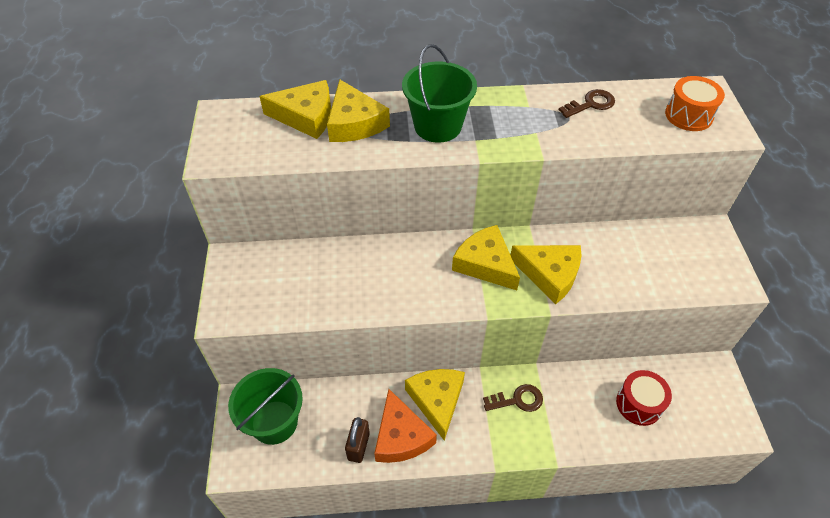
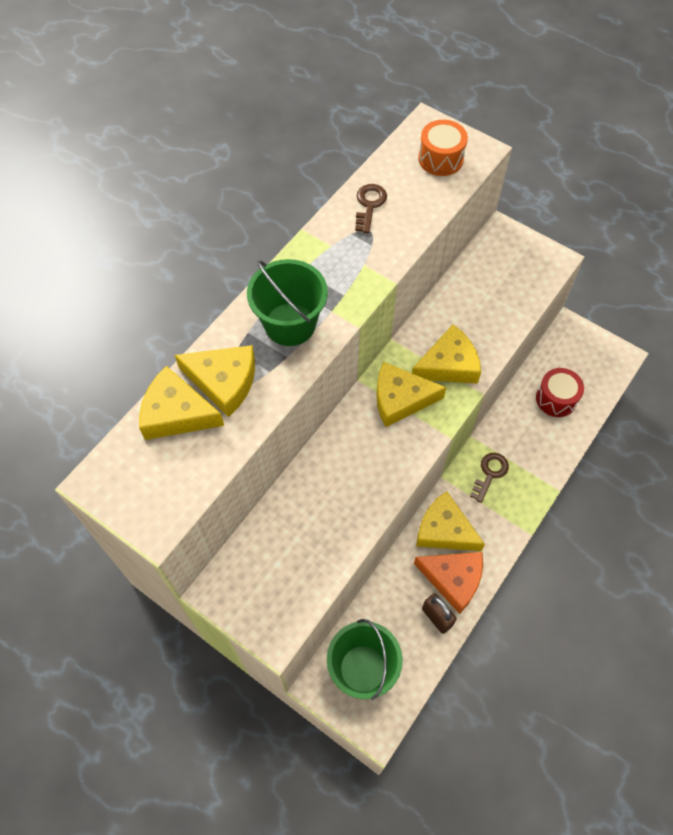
camera: 50 degrees left, 10 degrees up
(306, 116) = (176, 413): yellow cheese -> yellow cheese turned 120 degrees counterclockwise

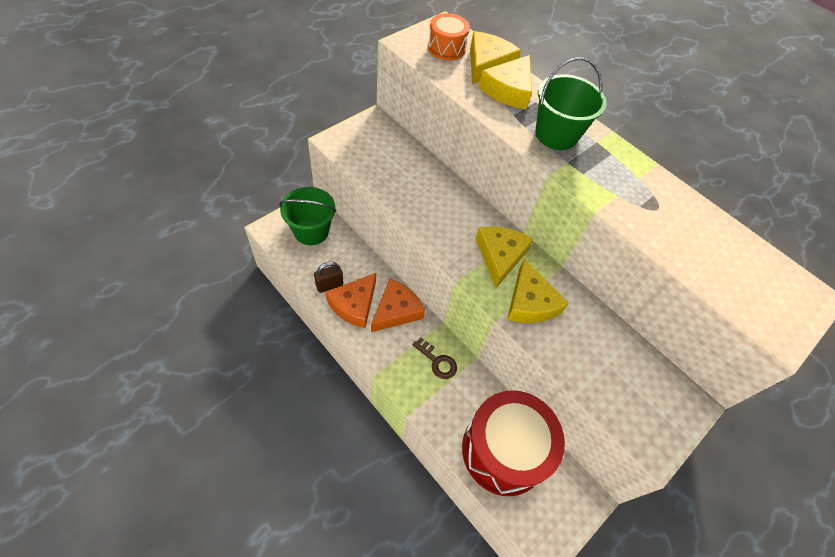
camera: 95 degrees right, 5 degrees down
(369, 205) = (689, 216): brown key -> none
(440, 159) = (762, 293): orange drum -> orange drum (446, 48)
(444, 530) = (396, 310): yellow cheese -> orange cheese
(556, 399) = (504, 450): red drum -> red drum, size x2.02

